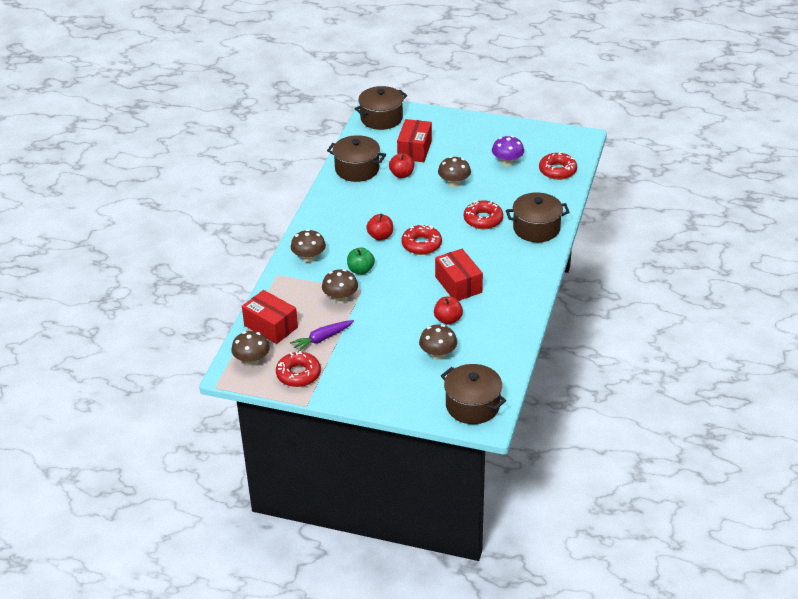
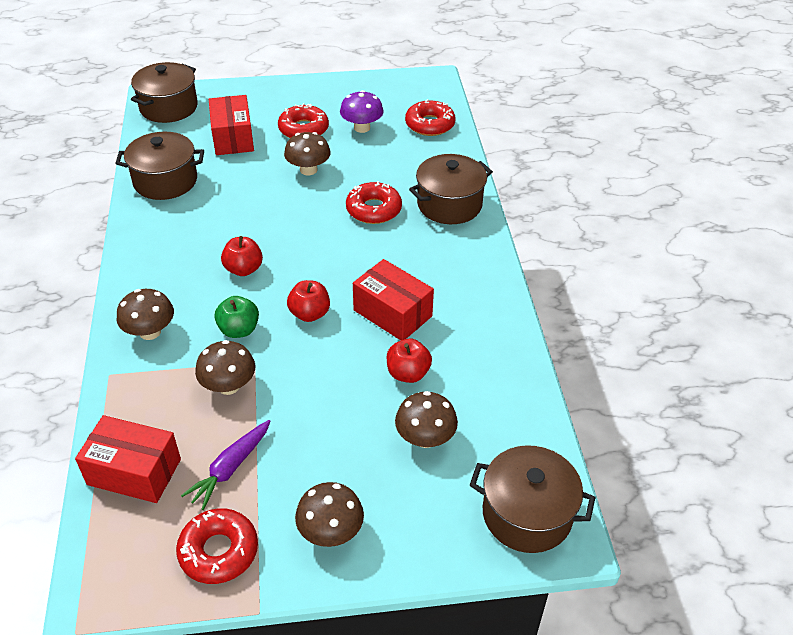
camera: 25 degrees left, 5 degrees up
(252, 361) = (125, 551): brown mushroom -> brown mushroom (331, 531)
(402, 174) = (231, 174): red apple -> red apple (310, 314)
(421, 244) = (309, 266): red donut -> red donut (303, 129)

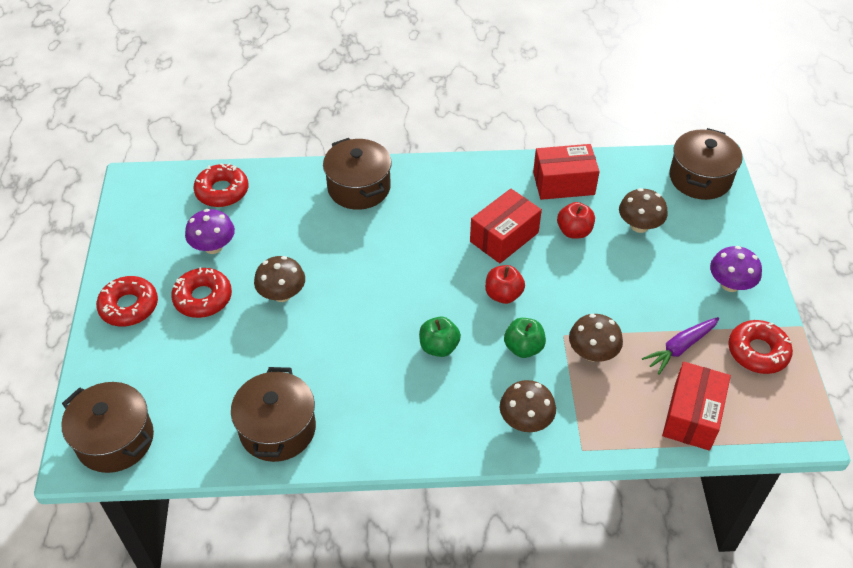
camera: 85 degrees left, 5 degrees up
(230, 468) = (680, 347): purple carrot -> purple carrot turned 105 degrees clockwise
(233, 138) = (204, 365): red box -> red box (563, 183)
(243, 269) = (439, 347): red apple -> green apple
(331, 531) = (730, 284): brown mushroom -> purple mushroom
(373, 209) = (358, 243): red donut -> red donut (129, 306)

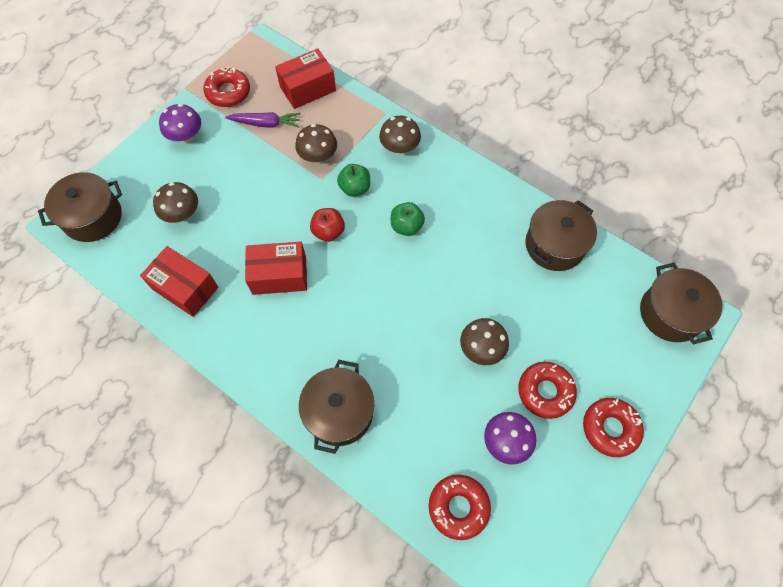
camera: 140 degrees left, 15 degrees up
(574, 231) = (228, 243): red apple -> none

